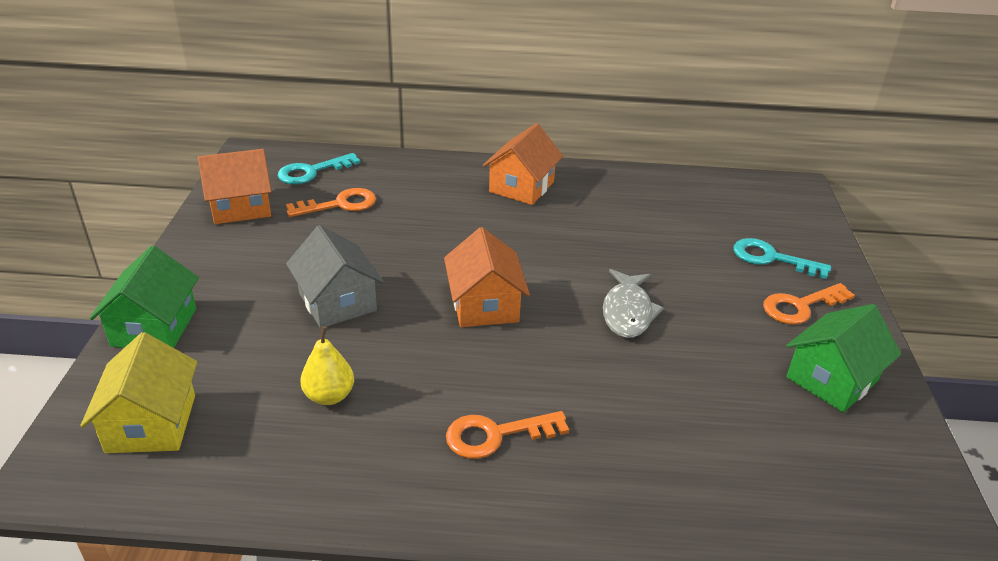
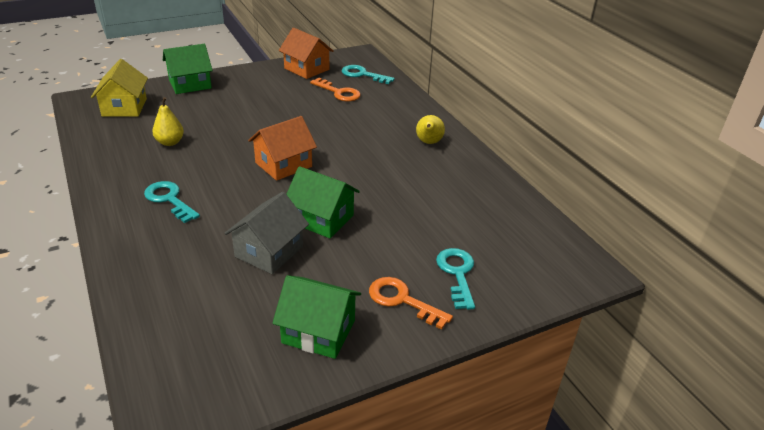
camera: 60 degrees right, 0 degrees up
(151, 423) = (124, 107): yellow house -> yellow house turned 60 degrees counterclockwise
(337, 302) = (247, 120): grey house -> grey house (269, 251)
(496, 435) = (169, 200): orange key -> turquoise key
(521, 187) = (428, 142): orange house -> yellow pear
(627, 312) = (322, 219): grey fish -> green house

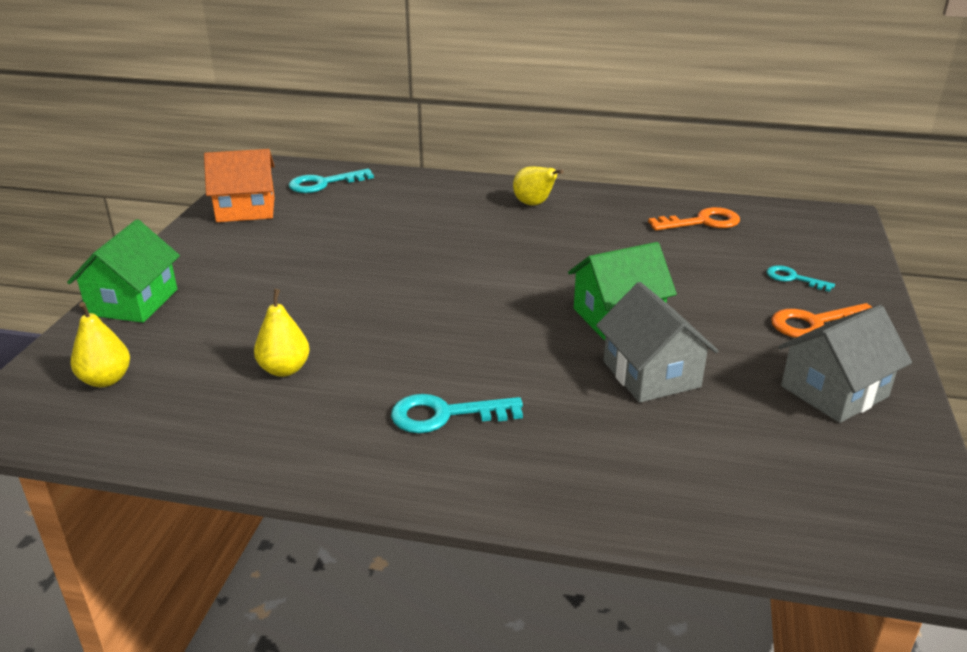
camera: 50 degrees left, 5 degrees down
(124, 107) = (106, 380): yellow house -> yellow pear
(283, 165) = (466, 302): orange house -> none
(318, 331) = (834, 391): green house -> grey house
(338, 92) = (343, 211): orange key -> orange key (702, 222)
(457, 274) = (793, 278): turquoise key -> turquoise key, size x0.63

